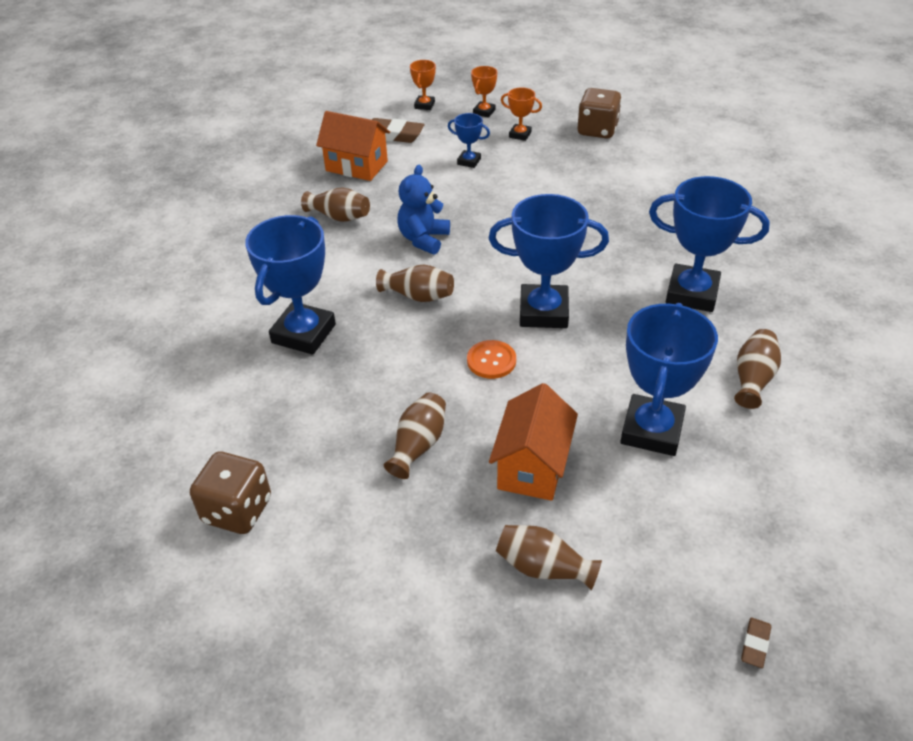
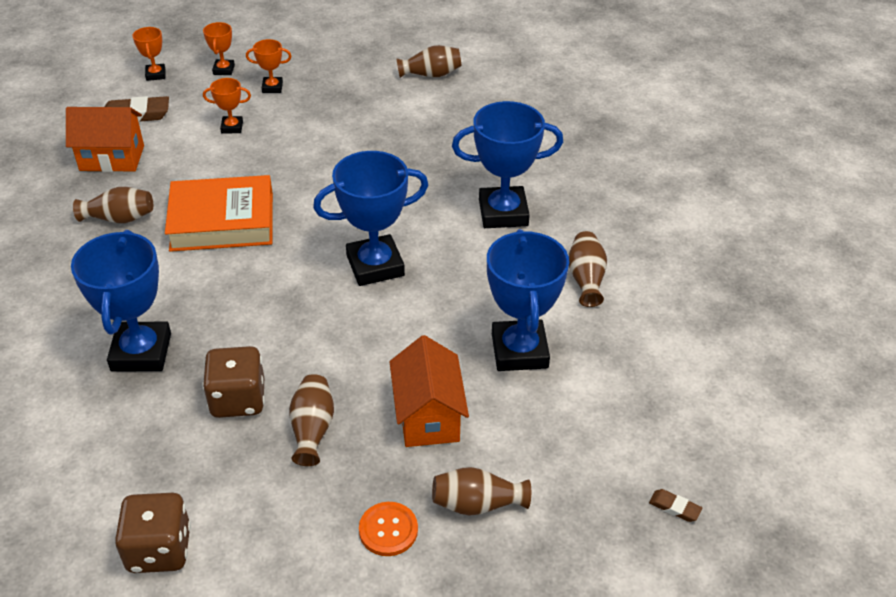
camera: 25 degrees left, 0 degrees up
(418, 296) = (244, 282): brown vase -> brown vase (431, 74)
(423, 239) = (222, 221): blue teddy bear -> orange book
(469, 161) = (232, 127): blue trophy -> orange trophy
(491, 361) = (346, 327): orange button -> orange button (388, 530)
(597, 130) = (348, 67): brown dice -> brown dice (238, 399)
(755, 644) = (674, 507): brown eraser -> brown eraser turned 60 degrees counterclockwise

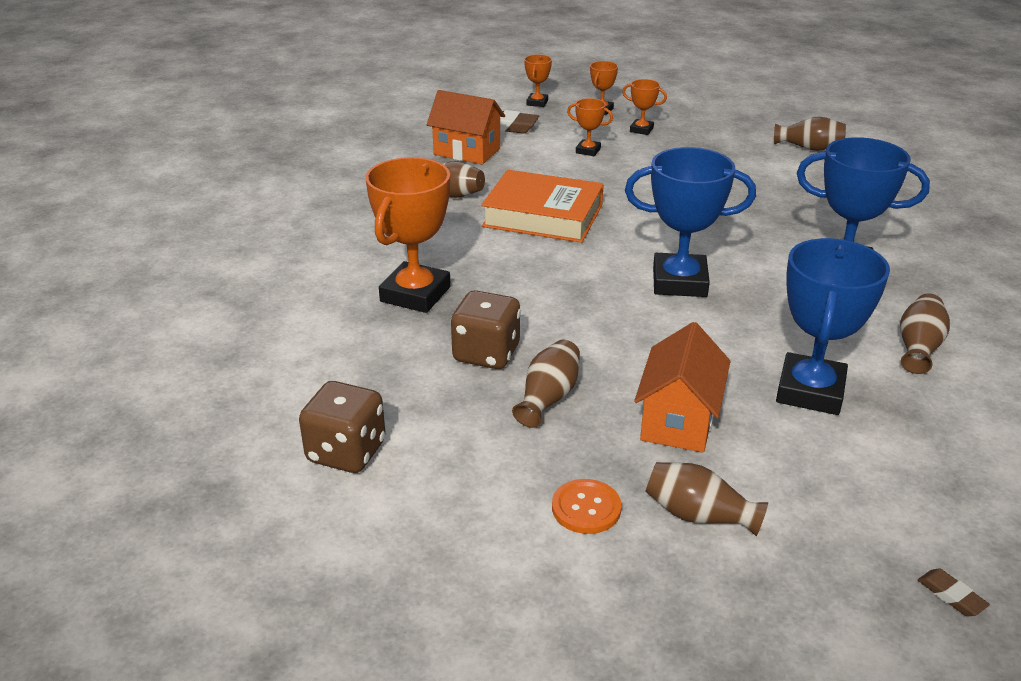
camera: 25 degrees right, 10 degrees down
(141, 352) = (415, 294): blue trophy -> orange trophy

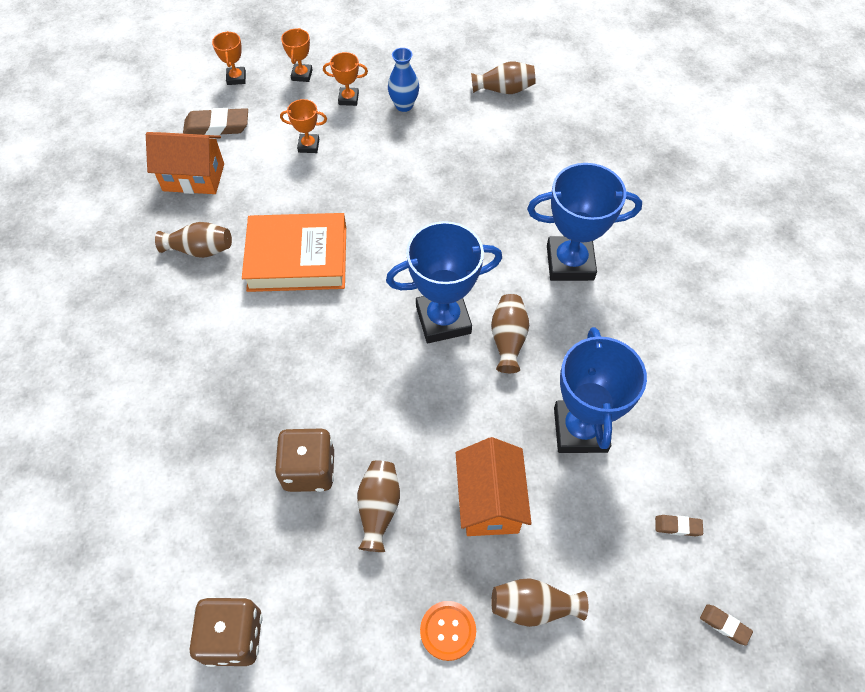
camera: 20 degrees left, 25 degrees up
(415, 294) = (219, 408): orange trophy -> none
(697, 142) = (404, 105): none -> blue vase
(911, 495) = (677, 526): none -> brown eraser
(918, 347) = (649, 347): brown vase -> brown vase (508, 339)

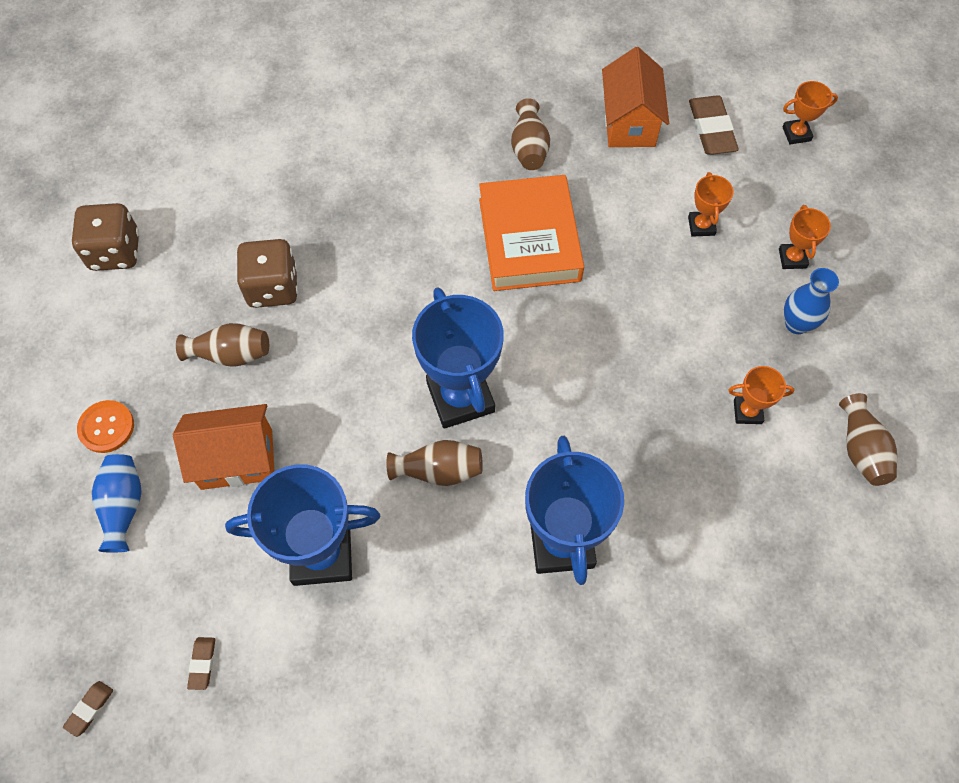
camera: 85 degrees right, 5 degrees up
(302, 75) = (821, 201): orange trophy -> orange trophy (747, 412)
(533, 607) = (123, 506): brown vase -> blue vase

